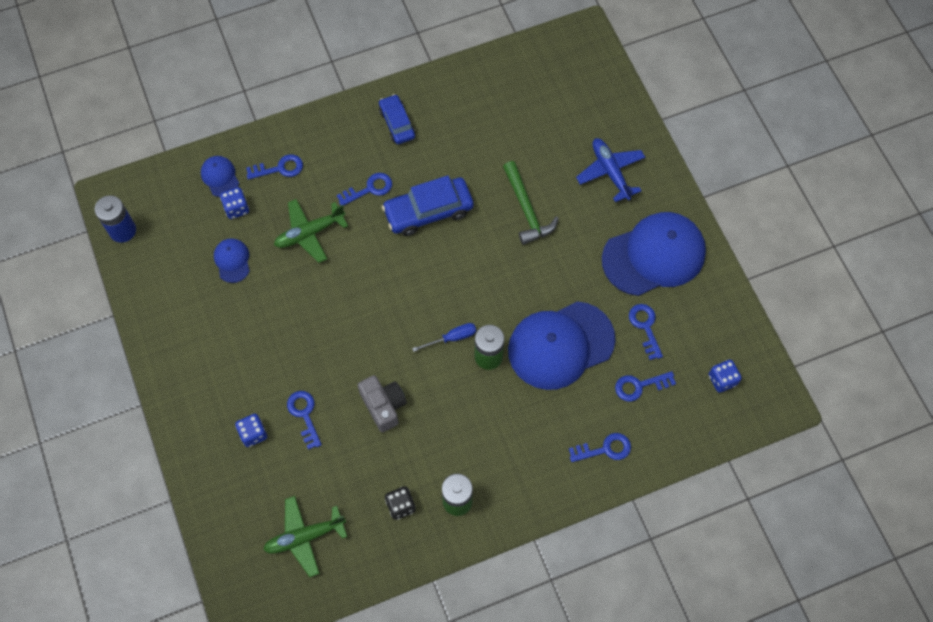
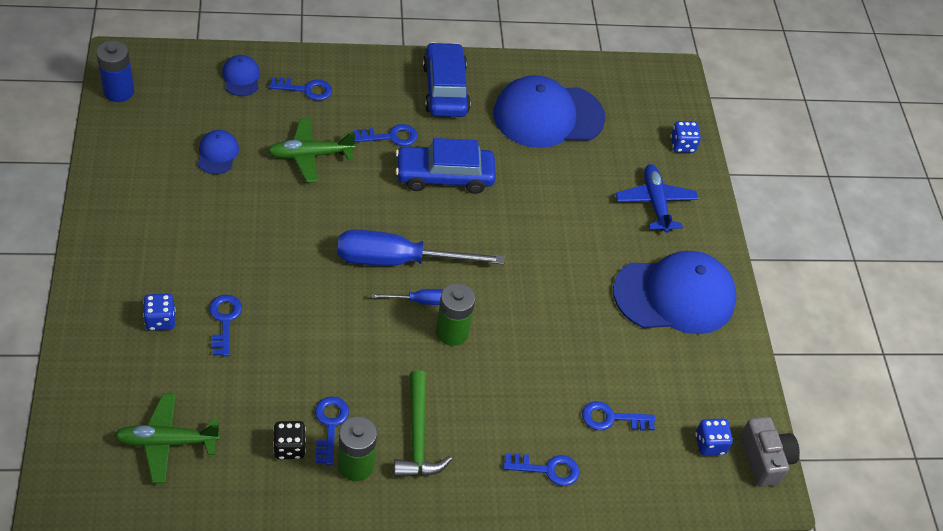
camera: 10 degrees right, 15 degrees down
(236, 208) = (245, 110): blue dice -> blue dice (682, 145)
(383, 406) = (315, 341): grey camera -> grey camera (764, 459)
(397, 123) = (445, 89): blue car -> blue car, size x1.59
(421, 307) = (398, 260): none -> blue screwdriver
(526, 209) = (551, 208): green hammer -> green hammer (418, 436)
(560, 345) = (537, 348): blue cap -> blue cap (548, 116)
(645, 327) = (639, 362): blue key -> blue key (330, 425)

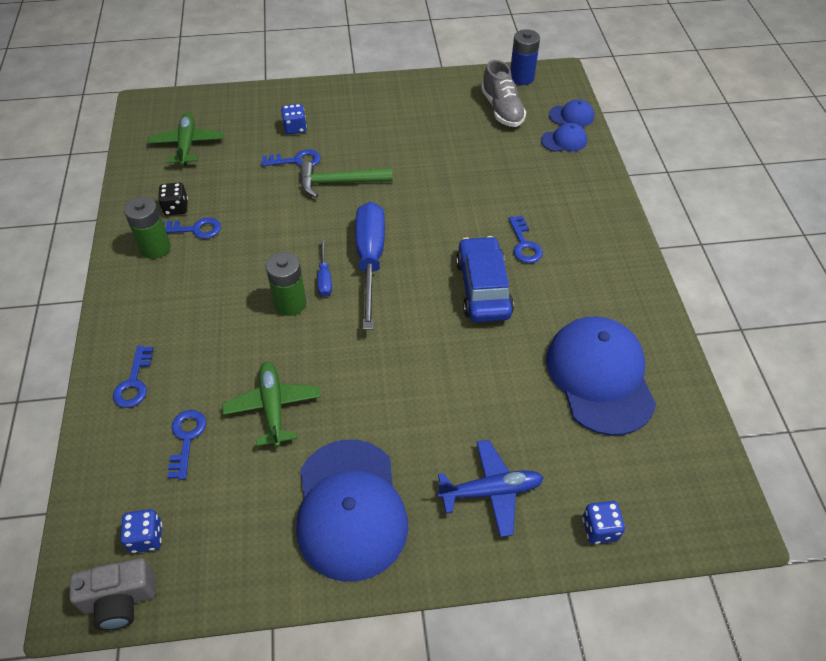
camera: 95 degrees right, 0 degrees up
(175, 118) = (502, 109): none -> grey shoe
(217, 154) = (469, 137): blue cap -> blue cap (571, 116)
(306, 89) = (565, 181): blue key -> none
(310, 155) = (483, 191): green plane -> green plane (273, 407)
(418, 436) = (179, 285): green hammer -> green hammer (339, 182)
(445, 89) = (606, 282): blue car -> none

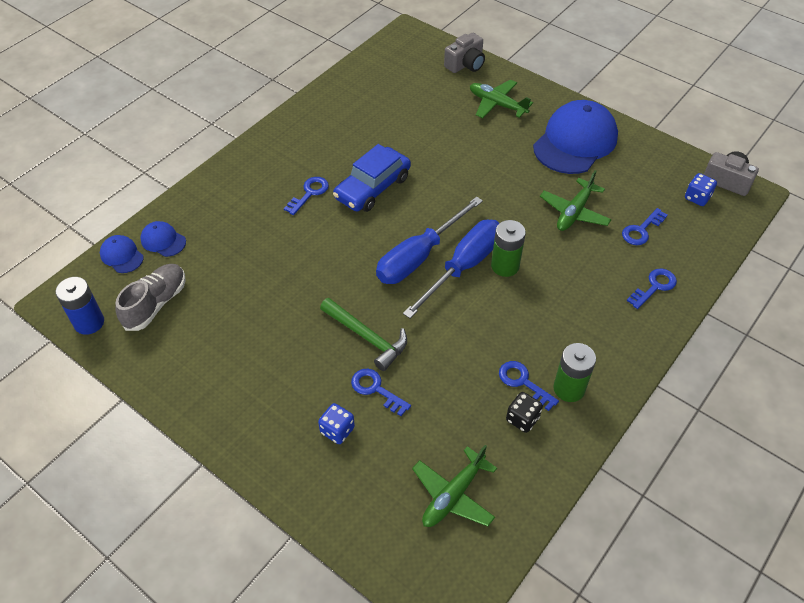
camera: 135 degrees left, 0 degrees up
(324, 278) = (463, 267): blue screwdriver -> blue screwdriver, size x2.18
(491, 491) = (497, 104): blue plane -> green plane
(600, 377) = (377, 107): blue cap -> none
(600, 529) = (465, 64): blue dice -> grey camera

